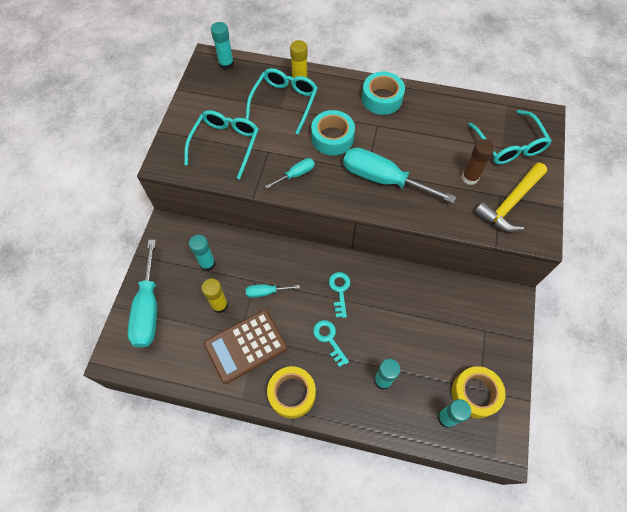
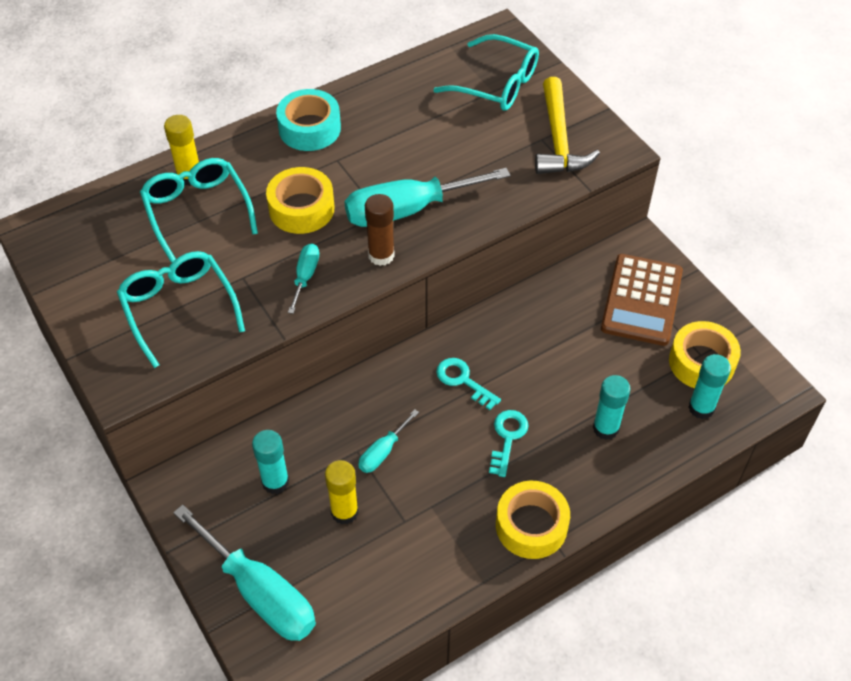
camera: 45 degrees left, 10 degrees down
(226, 64) = (66, 220): turquoise glue stick -> none
(246, 346) = (426, 526): brown calculator -> brown calculator (642, 300)
(329, 339) = (507, 438): turquoise key -> turquoise key turned 90 degrees clockwise
(332, 138) = (301, 208): turquoise tape -> yellow tape
(470, 177) = (493, 143): brown glue stick -> brown glue stick (381, 255)

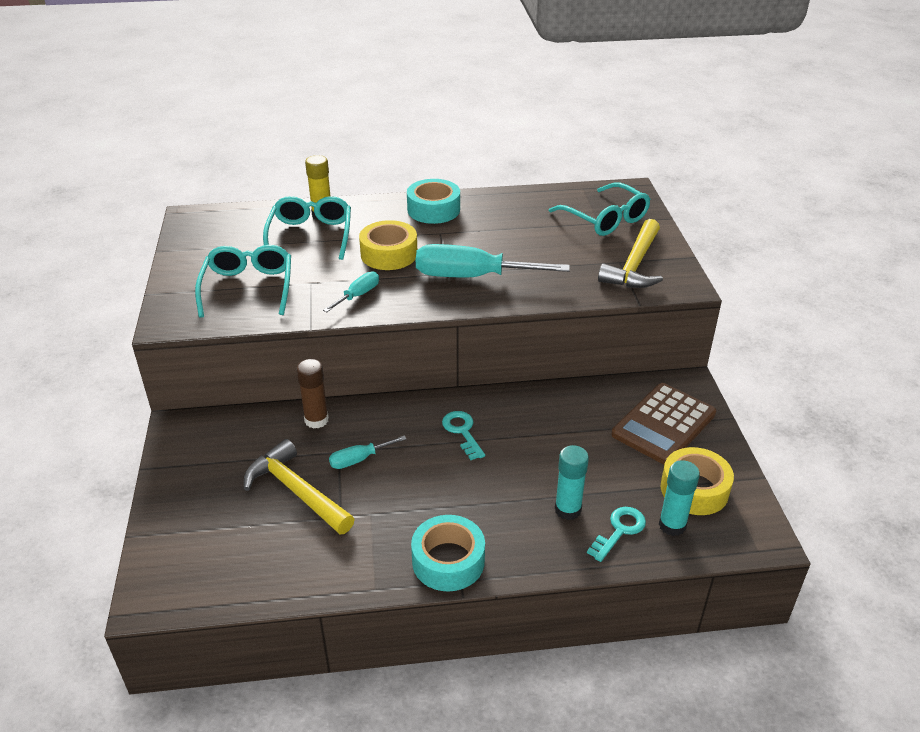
camera: 25 degrees right, 15 degrees down
(260, 593) = (186, 524): turquoise screwdriver -> none
(275, 482) = (258, 450): turquoise glue stick -> none
(344, 512) = (296, 491): yellow glue stick -> yellow hammer
(381, 255) = (428, 299): brown glue stick -> brown glue stick (316, 420)
(507, 438) = (472, 486): turquoise key -> turquoise key (619, 531)
(531, 525) = (448, 561): yellow tape -> turquoise tape

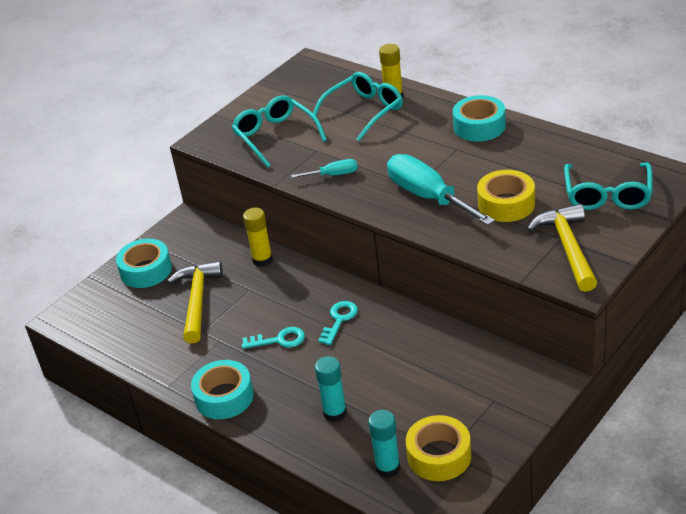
camera: 50 degrees right, 0 degrees up
(195, 494) = (146, 270): none -> turquoise tape
(248, 288) = (275, 136): turquoise glasses -> turquoise glasses turned 75 degrees counterclockwise
(316, 420) = (262, 260): brown glue stick -> yellow glue stick
(359, 459) = (254, 301): turquoise screwdriver -> none
(389, 254) = (396, 151): yellow tape -> yellow tape (506, 204)
(619, 531) = (348, 448): turquoise key -> turquoise key (279, 340)
(634, 265) = (567, 247): yellow hammer -> yellow hammer turned 105 degrees clockwise
(664, 424) = (487, 398): brown calculator -> none

